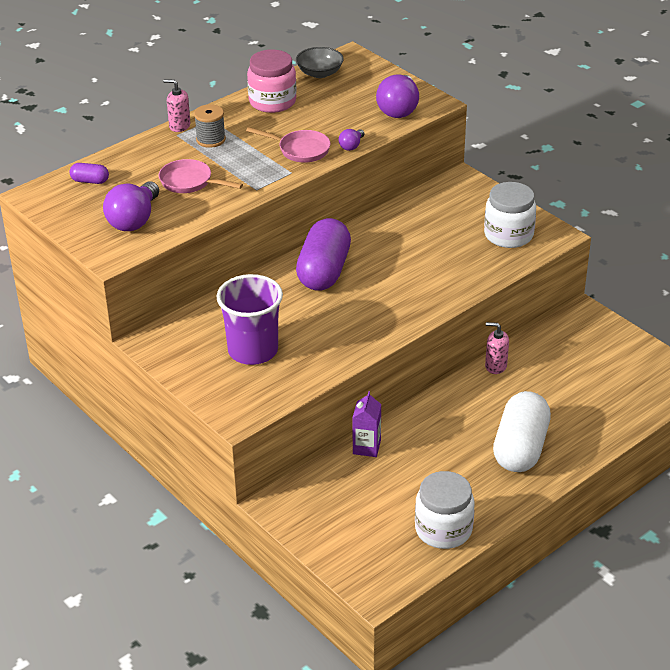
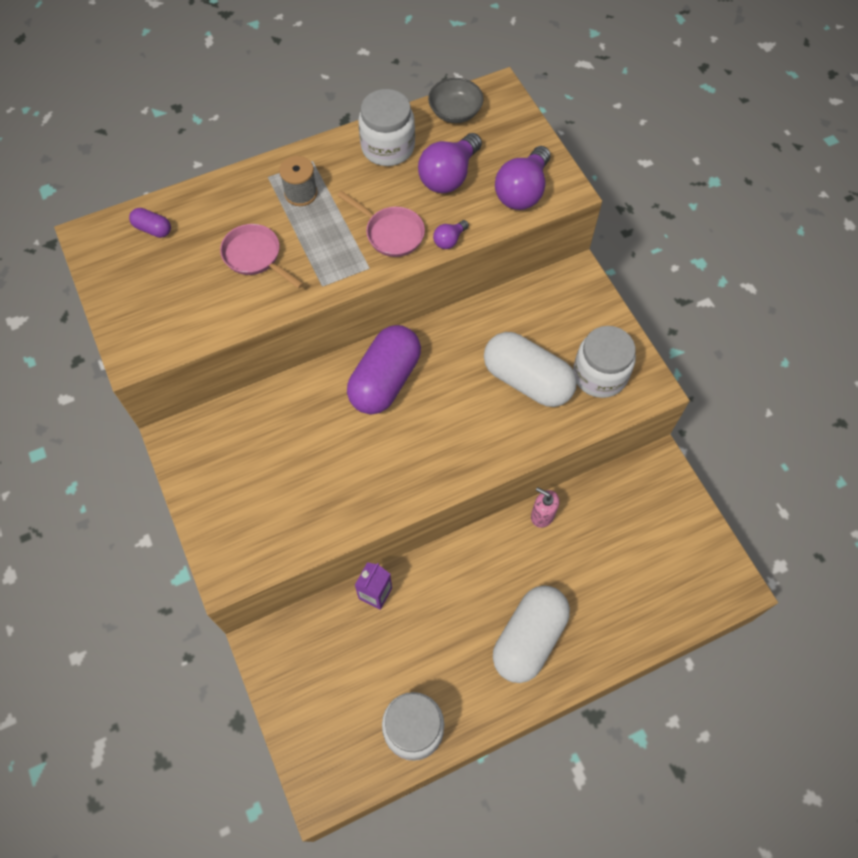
camera: 15 degrees right, 25 degrees up
(134, 220) = (177, 303): purple light bulb -> purple light bulb (449, 176)
(179, 126) = (275, 163): pink soap dispenser -> none
(253, 350) = (273, 480): purple cup -> none
(272, 102) = (388, 147): pink jar -> white jar
(448, 249) = (527, 380): none -> white capsule

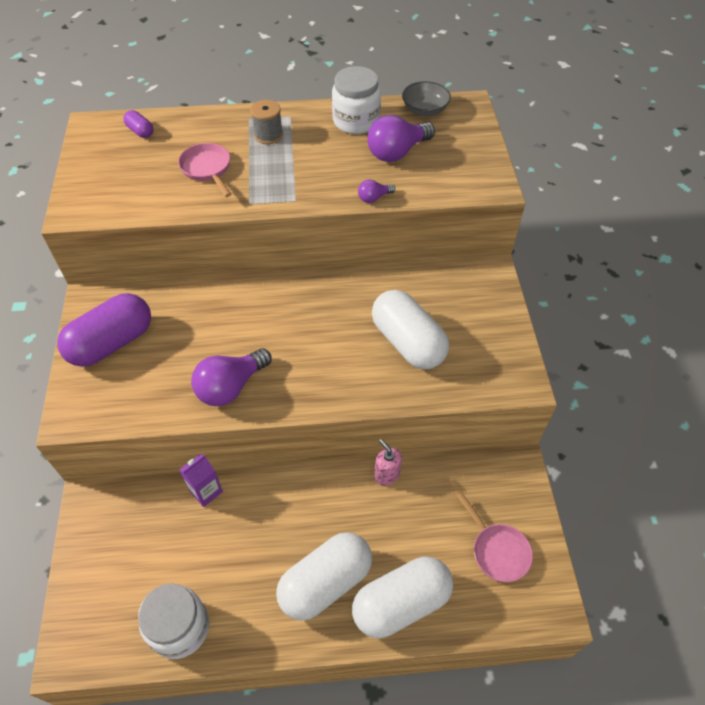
camera: 20 degrees right, 10 degrees down
(385, 380) = (283, 306): purple capsule -> purple capsule (112, 343)
(391, 233) = (327, 180): pink pan -> pink pan (497, 550)
(522, 191) = (455, 178): purple light bulb -> purple light bulb (231, 387)
(599, 375) = (477, 357): white jar -> none
(604, 632) = (401, 603): none -> white capsule

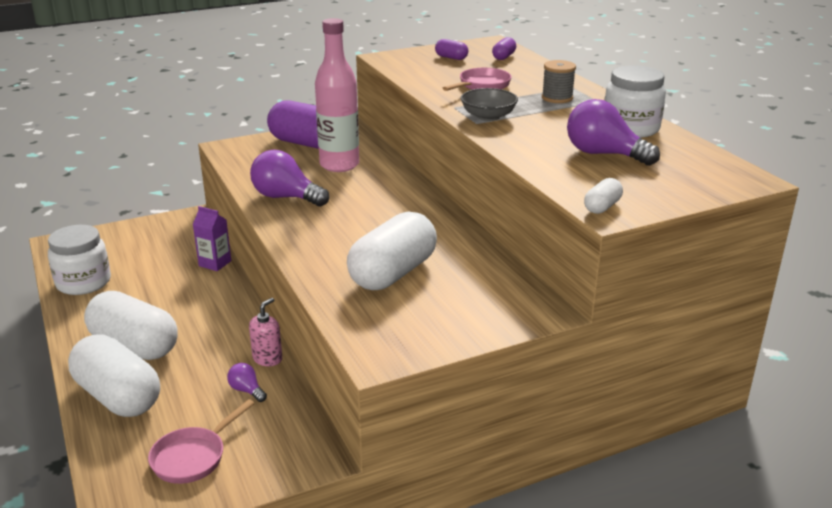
camera: 70 degrees right, 25 degrees down
(114, 166) = (451, 58): none -> purple capsule
(182, 328) = (339, 165): none -> pink bottle
(374, 198) = (517, 154): purple light bulb -> purple light bulb (247, 390)
(425, 110) = (700, 157): grey bowl -> grey bowl (488, 116)
(484, 186) = (602, 207): none -> white capsule

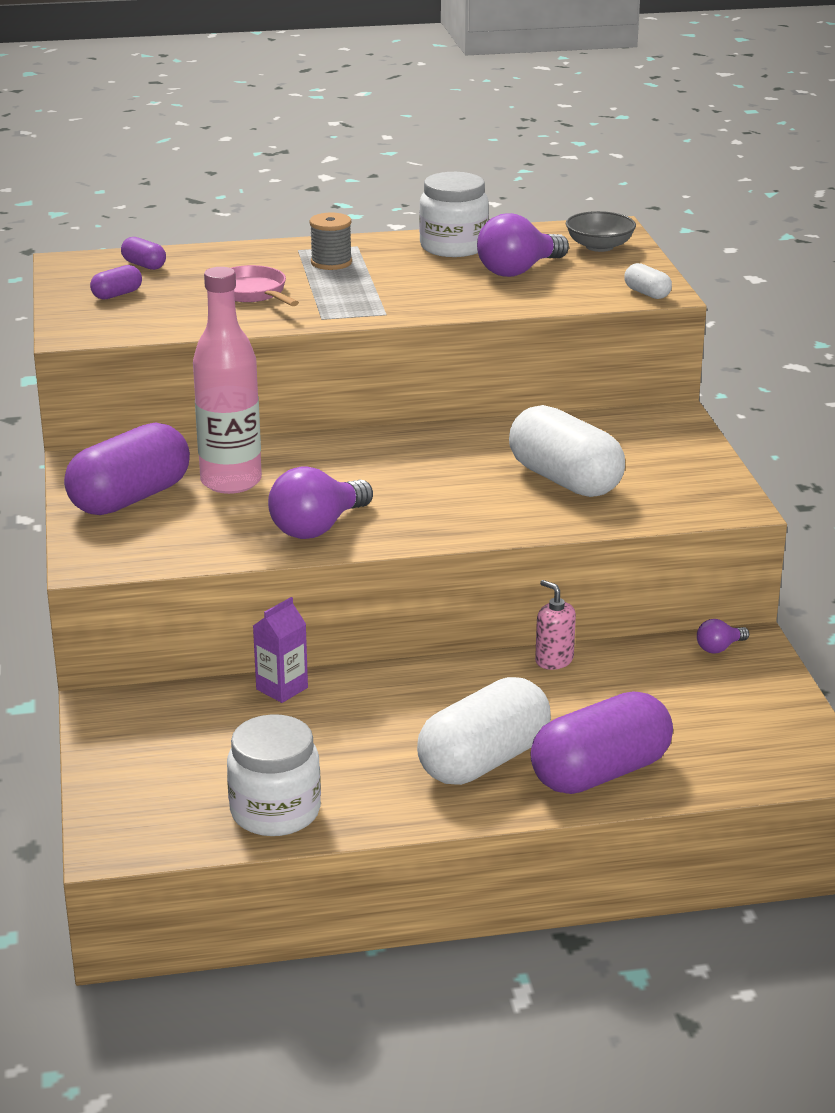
camera: 75 degrees left, 0 degrees up
(118, 396) = (600, 773): white capsule -> purple capsule
(193, 457) = (732, 719): pink pan -> none
(247, 390) = (616, 678): purple light bulb -> purple light bulb (719, 648)
(488, 116) = (369, 305): grey bowl -> grey bowl (599, 246)

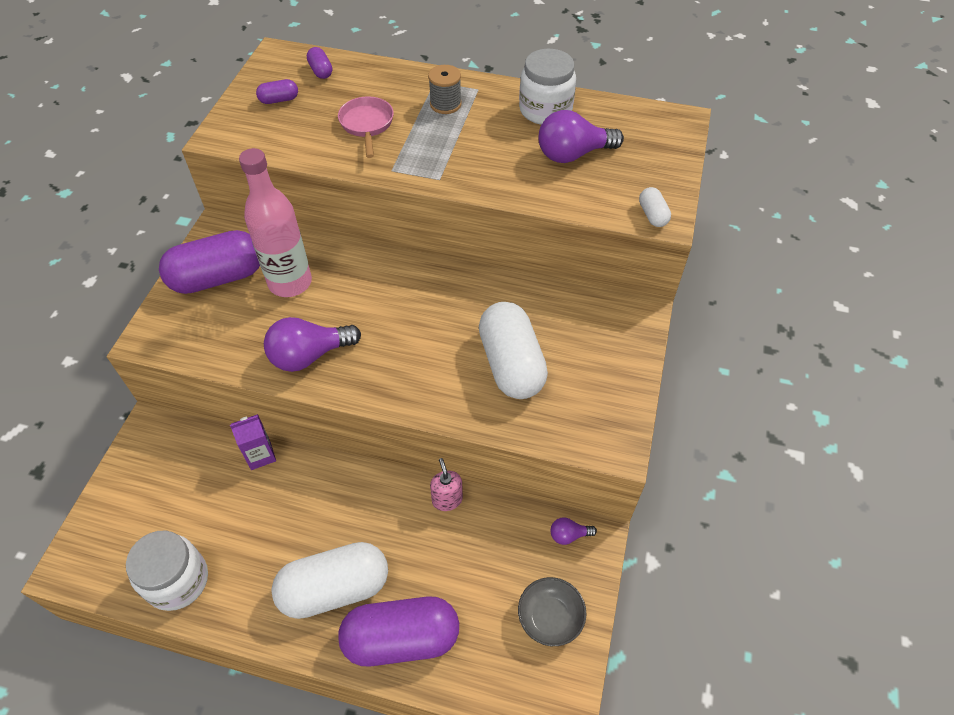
camera: 25 degrees right, 25 degrees up
(599, 246) = (656, 141): grey bowl -> grey bowl (550, 617)

